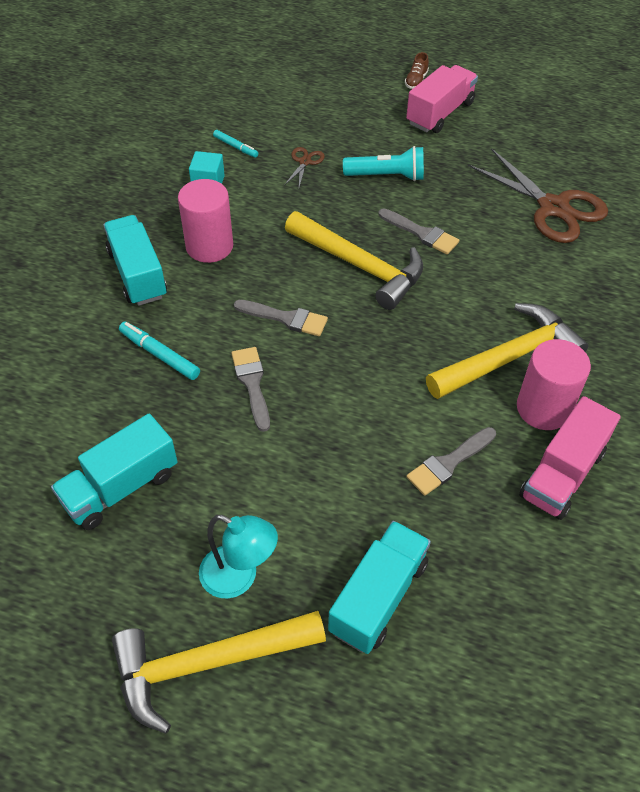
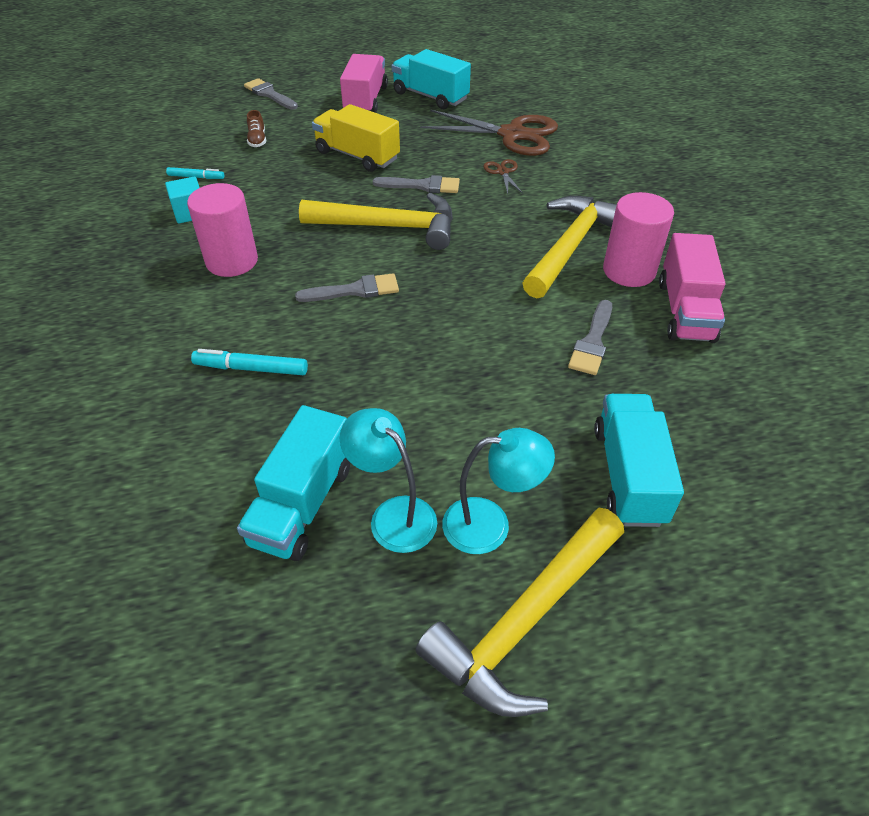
camera: 30 degrees left, 5 degrees down
(138, 274) = (173, 310): turquoise truck -> turquoise truck (430, 96)
(176, 531) = (393, 515): none -> turquoise lamp
(252, 384) = (366, 355): grey brush -> grey brush (269, 94)
(305, 162) = (273, 168): brown scissors -> brown scissors (503, 172)
(387, 176) = (357, 156): turquoise flashlight -> yellow truck
(416, 81) = (326, 84): brown shoe -> brown shoe (257, 140)

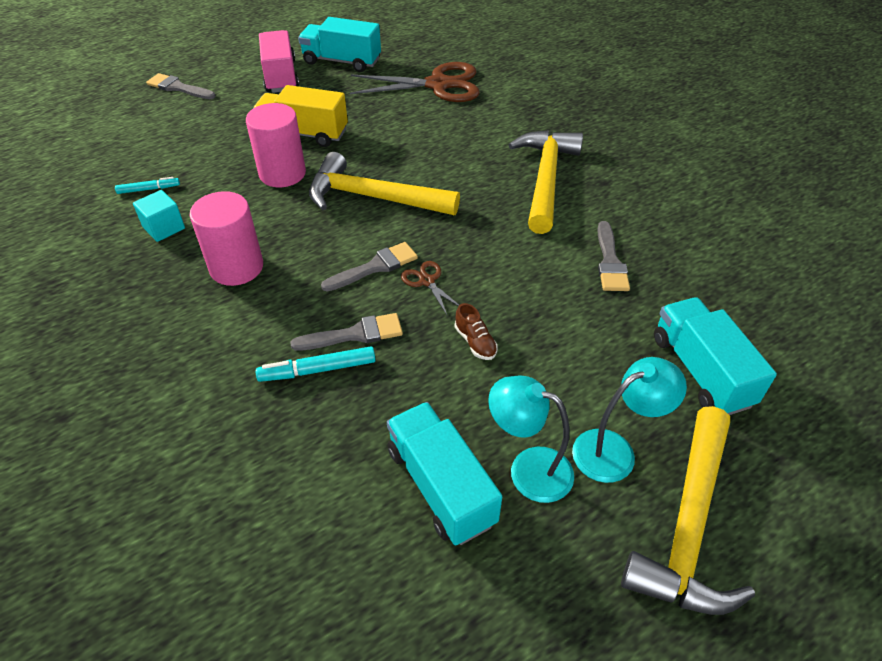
camera: 20 degrees left, 0 degrees up
(257, 140) = (192, 137): brown shoe -> brown shoe (475, 342)
(302, 504) = (441, 486): turquoise truck -> turquoise truck turned 150 degrees clockwise
(389, 227) = (373, 197): yellow hammer -> yellow hammer turned 150 degrees counterclockwise
(422, 186) = (382, 150): grey brush -> grey brush (354, 334)
(503, 172) = (449, 122): brown scissors -> brown scissors (427, 281)
(629, 271) = (605, 190): pink cylinder -> pink cylinder (282, 173)
(685, 311) = (668, 215): pink truck -> none

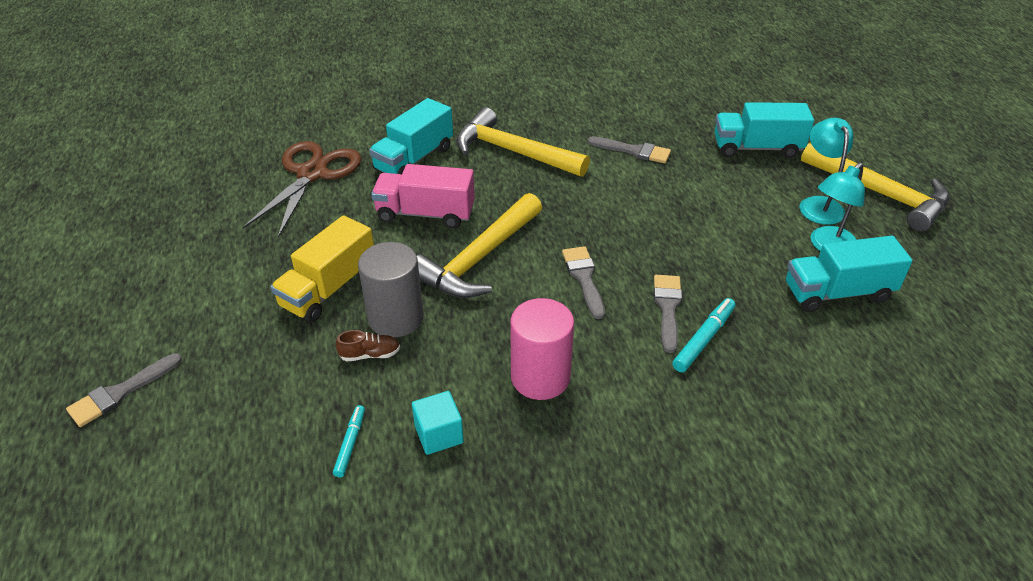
camera: 70 degrees left, 5 degrees down
(281, 76) = (184, 288): pink truck -> pink truck (425, 214)
(282, 173) = (396, 318): pink cylinder -> grey cylinder
(317, 370) = (704, 339): turquoise marker -> turquoise marker turned 150 degrees counterclockwise
(342, 61) = (197, 231): turquoise truck -> turquoise truck (414, 159)
(427, 281) = (616, 250): brown scissors -> none
(475, 342) = (698, 241): brown shoe -> brown shoe (370, 354)

